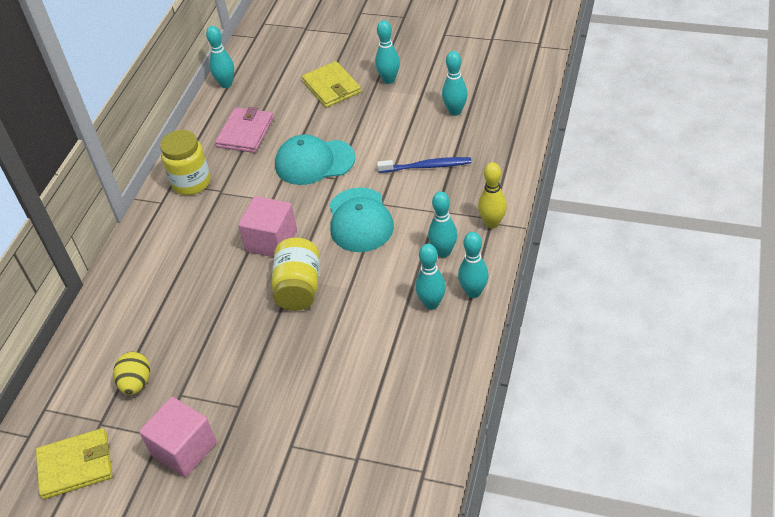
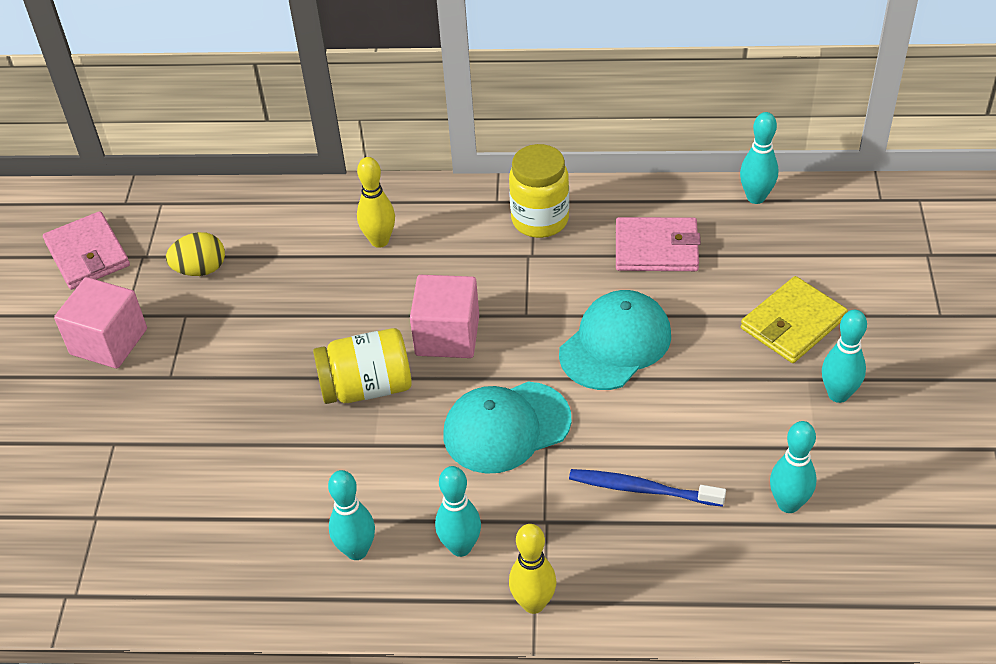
camera: 75 degrees right, 0 degrees up
(76, 465) = (87, 254): yellow wallet -> pink wallet
(165, 269) = (379, 241): none -> yellow bowling pin
(314, 162) = (615, 344): turquoise cap -> turquoise cap turned 60 degrees clockwise
(427, 166) = (642, 489): blue toothbrush -> blue toothbrush turned 120 degrees clockwise
(473, 292) = (385, 601): turquoise bowling pin -> none

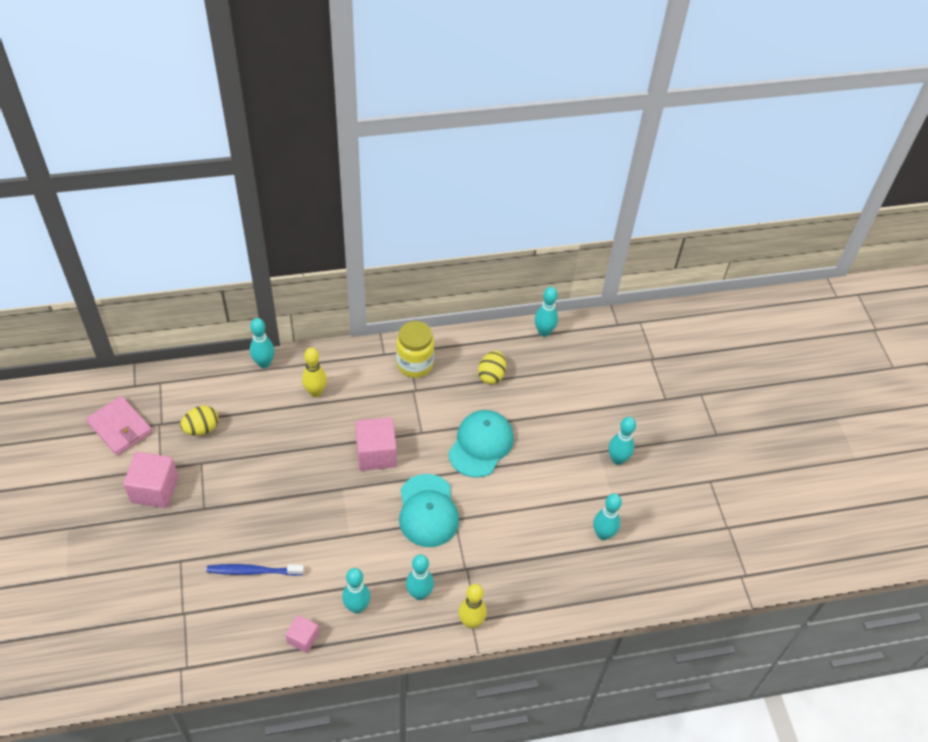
camera: 20 degrees left, 5 degrees up
(260, 583) = (303, 638): none -> pink cube
(315, 194) = (264, 363): none -> turquoise bowling pin
(367, 387) = (334, 497): yellow jar -> none
(506, 427) = (428, 511): turquoise cap -> turquoise cap turned 60 degrees counterclockwise
(642, 489) = (517, 538): blue toothbrush -> blue toothbrush (253, 571)
(656, 248) = (491, 375): pink wallet -> yellow egg
(793, 323) = (582, 416): yellow wallet -> none

